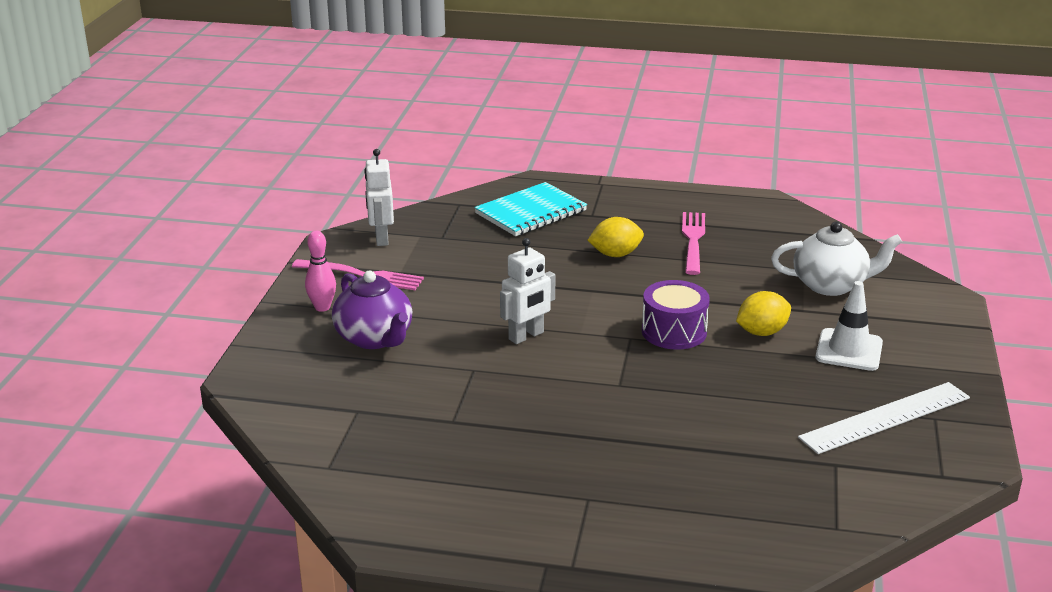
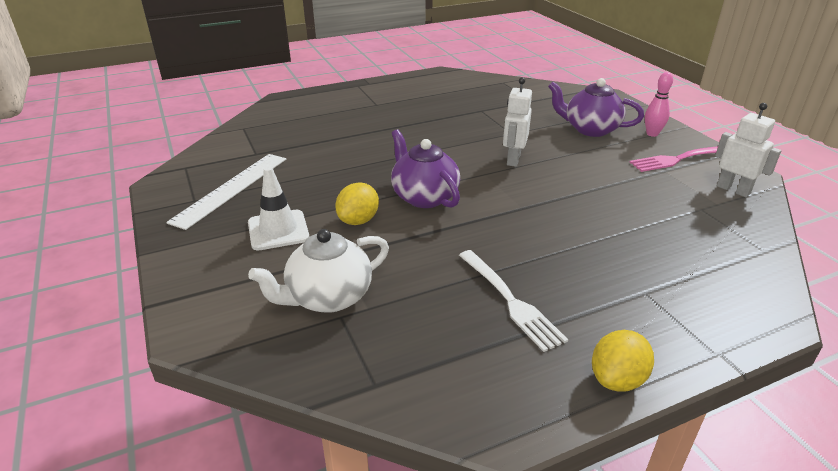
camera: 145 degrees right, 5 degrees up
(530, 212) = (696, 268): turquoise notebook -> none
(615, 254) = (553, 250): yellow lemon -> yellow lemon (617, 379)
(674, 332) = (424, 197): purple drum -> purple teapot
(693, 240) = (511, 301): pink fork -> white fork

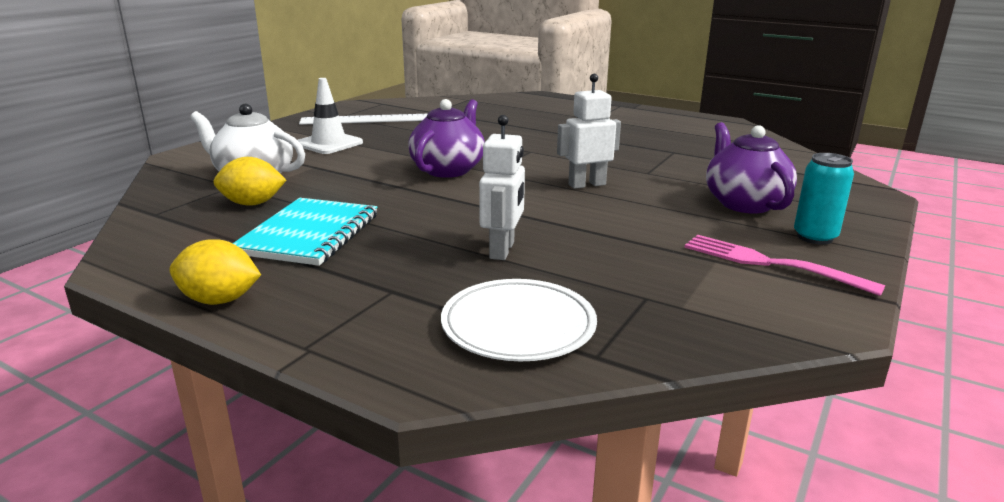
camera: 55 degrees right, 10 degrees down
(358, 220) = (375, 160): yellow lemon -> yellow lemon (252, 204)
(511, 301) = (309, 234): white fork -> turquoise notebook
(652, 134) = (815, 237): pink bowling pin -> turquoise can
(718, 261) = (518, 325): none -> white plate
(733, 190) = (748, 313): white robot -> white robot (502, 250)

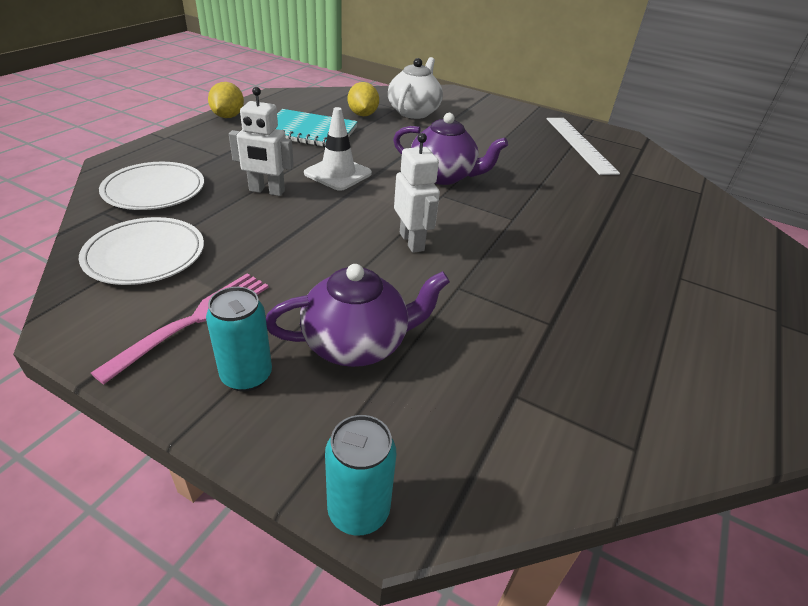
camera: 85 degrees right, 15 degrees up
(329, 143) = (498, 131): white traffic cone -> white traffic cone (338, 173)
(683, 305) = (145, 255): none -> white plate
(884, 202) = (358, 510): none -> turquoise can

